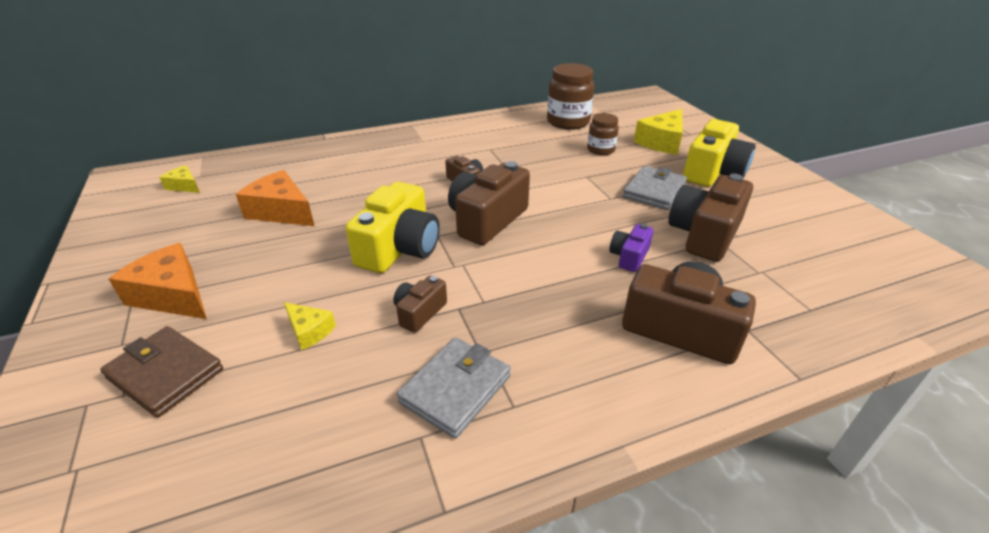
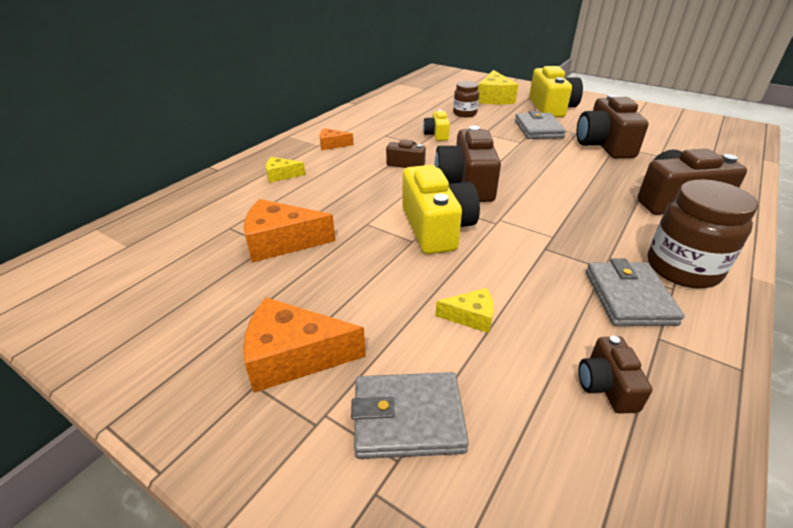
camera: 35 degrees left, 0 degrees up
(166, 374) = (408, 418): brown wallet -> grey wallet
(184, 186) = (124, 261): yellow cheese -> yellow cheese (281, 175)
(419, 312) = (526, 263): brown camera -> brown camera (606, 386)
(433, 144) = (332, 145): none -> orange cheese
(537, 163) = (436, 134): none -> yellow camera
(568, 122) = (412, 101): brown jar -> brown jar (682, 268)
(629, 257) = (588, 173): purple camera -> none

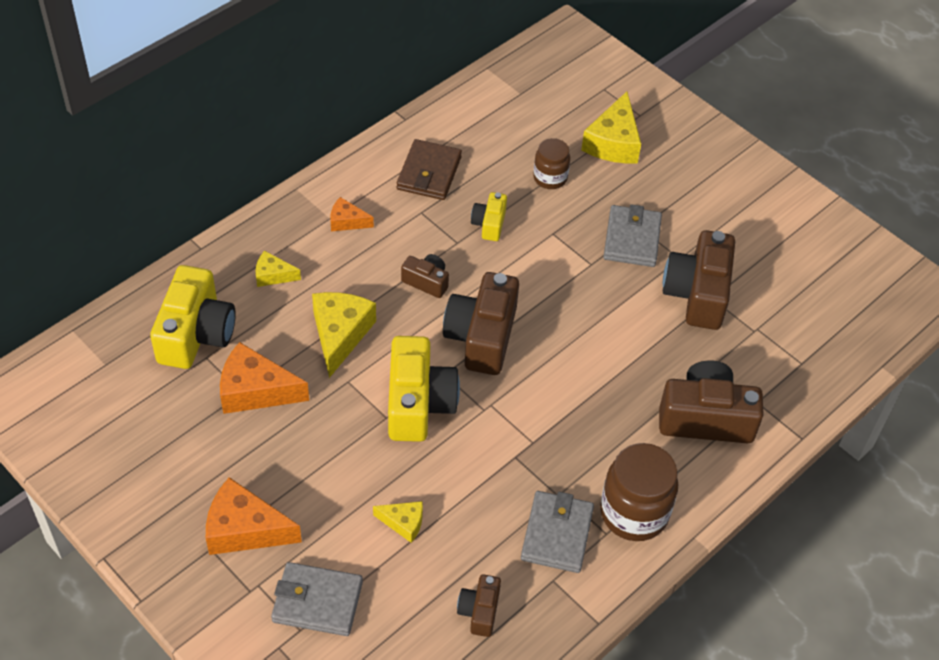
camera: 10 degrees right, 15 degrees up
(349, 198) = (340, 334): none -> yellow cheese
(382, 120) = (429, 173): none -> brown wallet
(551, 108) = (683, 187): yellow camera -> yellow camera (196, 333)

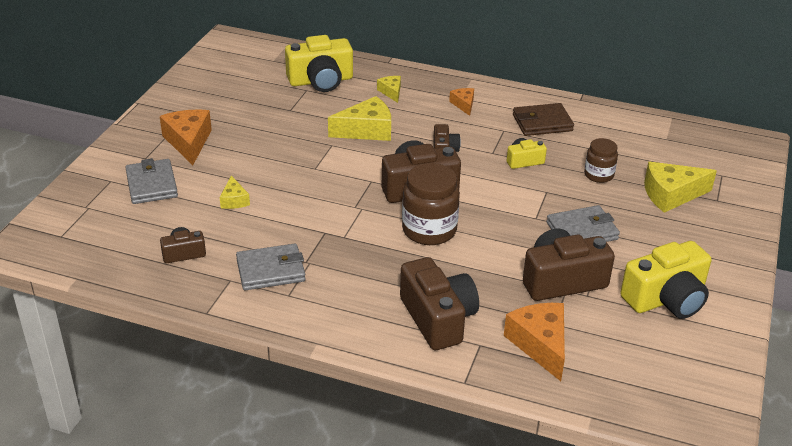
camera: 65 degrees right, 15 degrees down
(255, 390) = (295, 114): orange cheese -> orange cheese (540, 344)
(418, 403) = (337, 177): yellow camera -> yellow camera (666, 299)
(634, 513) = (316, 304): brown jar -> brown jar (429, 230)

